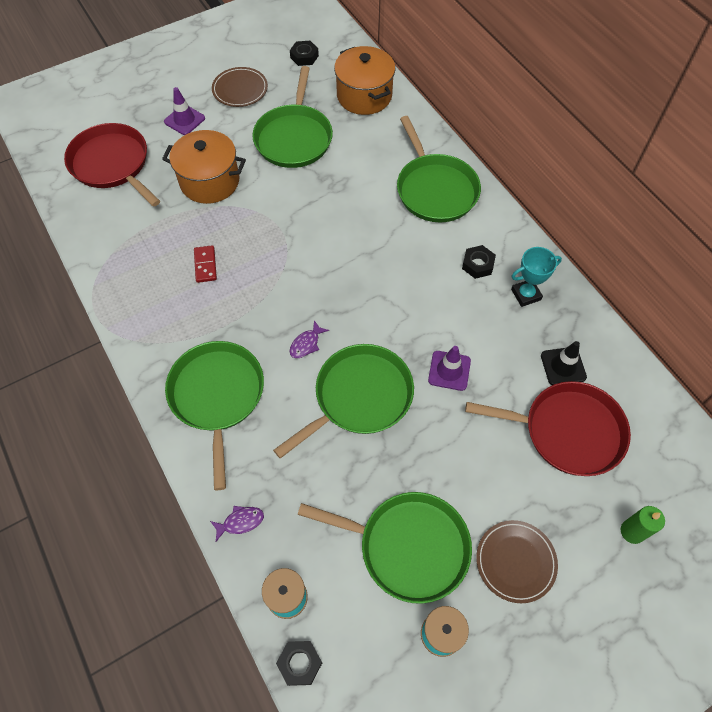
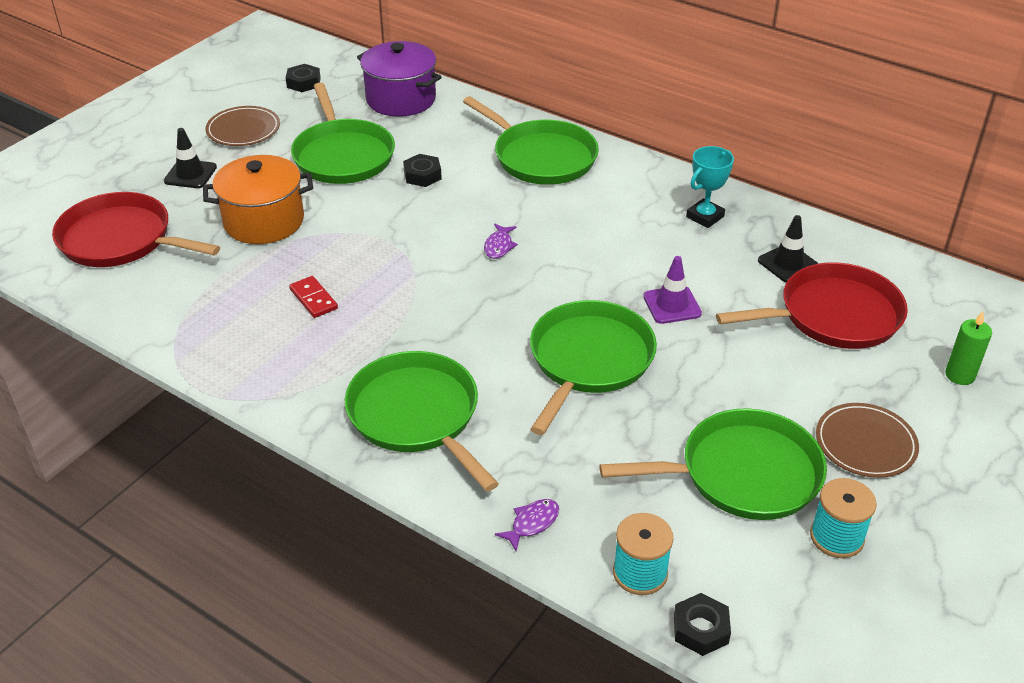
camera: 25 degrees left, 20 degrees down
(184, 120) = (190, 174): purple traffic cone -> black traffic cone
(306, 344) = (492, 333): purple fish -> purple fish (499, 246)
(364, 96) = (401, 99): orange pot -> purple pot
(477, 264) = (635, 207): black nut -> black nut (422, 175)

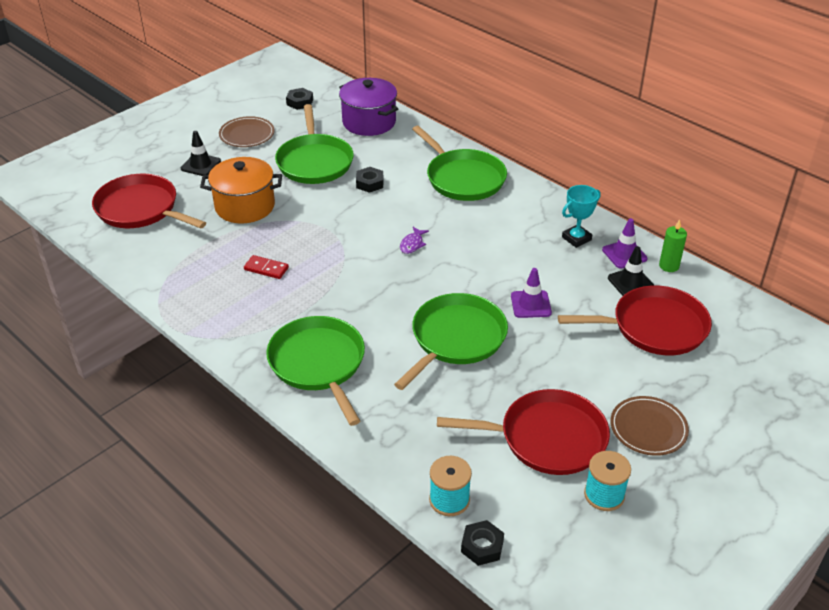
camera: 10 degrees right, 0 degrees up
(313, 299) = (266, 269): red domino -> red domino turned 45 degrees counterclockwise
(532, 523) = (381, 453): purple fish -> none
(742, 474) = (547, 438): green pan -> red pan
(769, 230) = (624, 254): none -> purple traffic cone
(960, 375) = (740, 386): green candle -> green candle (669, 266)

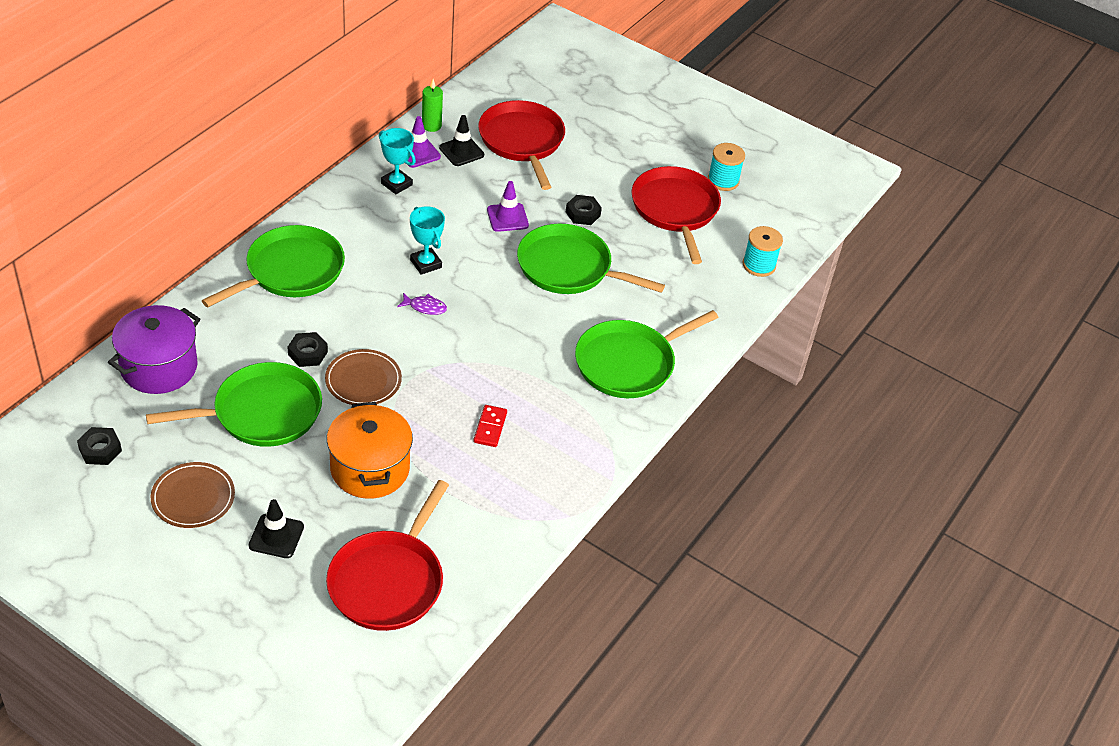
camera: 105 degrees left, 5 degrees up
(467, 248) = (426, 264): none -> turquoise trophy
(482, 546) = (795, 246): black nut -> black nut (583, 214)
(648, 428) = (646, 153): brown plate -> brown plate (363, 380)

